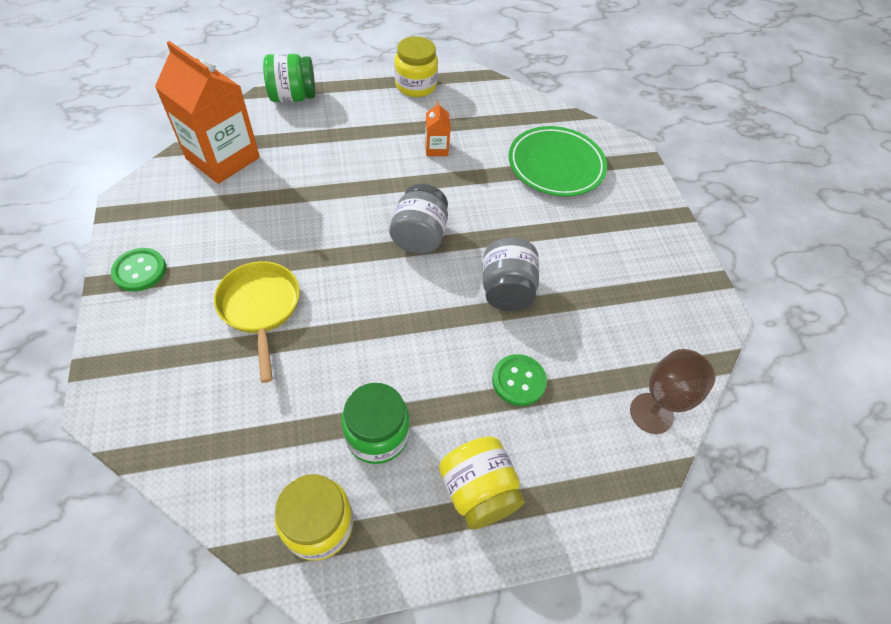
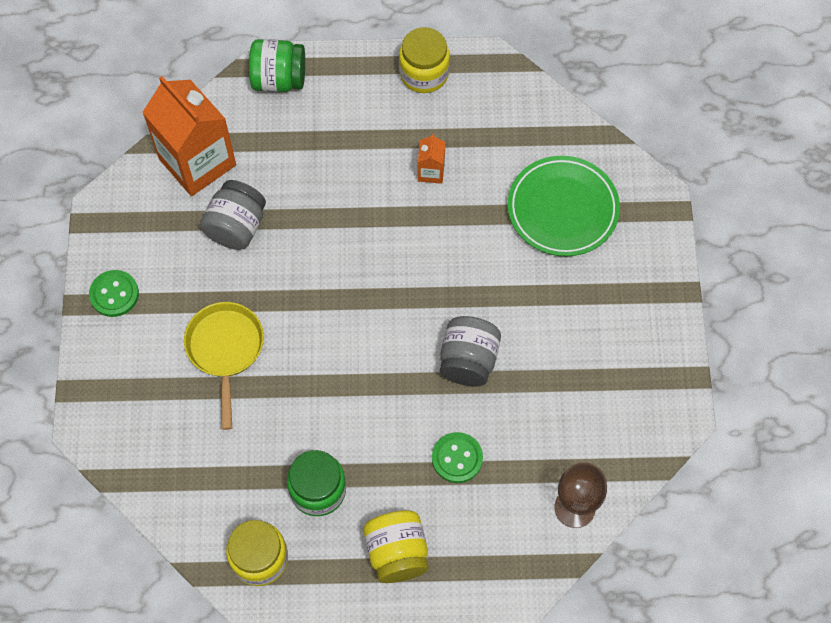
camera: 15 degrees right, 10 degrees up
(419, 236) = (391, 286): grey jar -> grey jar (236, 227)

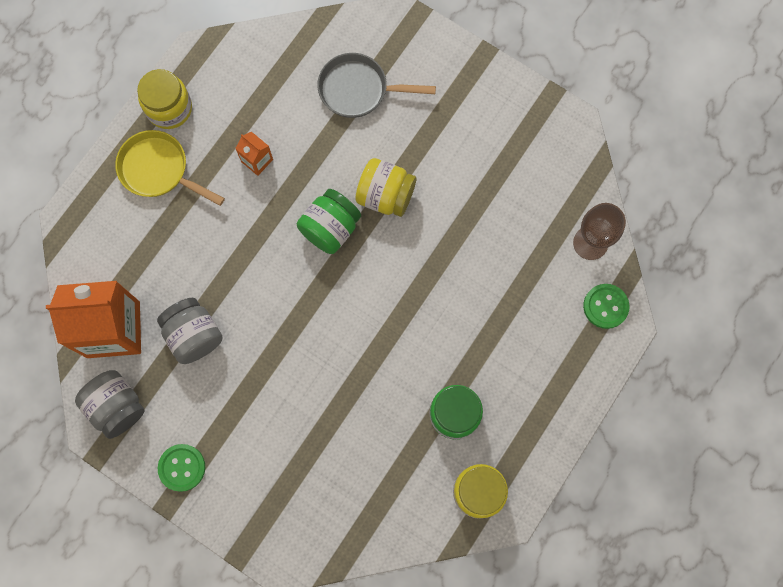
camera: 55 degrees left, 10 degrees up
(225, 350) = (293, 410): yellow pan -> yellow pan (158, 170)
(279, 79) = (88, 219): green jar -> green jar (330, 228)
(397, 553) = (540, 389): yellow jar -> yellow jar (385, 196)
(457, 458) = (498, 298): green button -> green button (605, 306)
(468, 361) = (429, 239): grey jar -> grey jar (117, 407)
(562, 209) = (358, 90): green plate -> grey pan

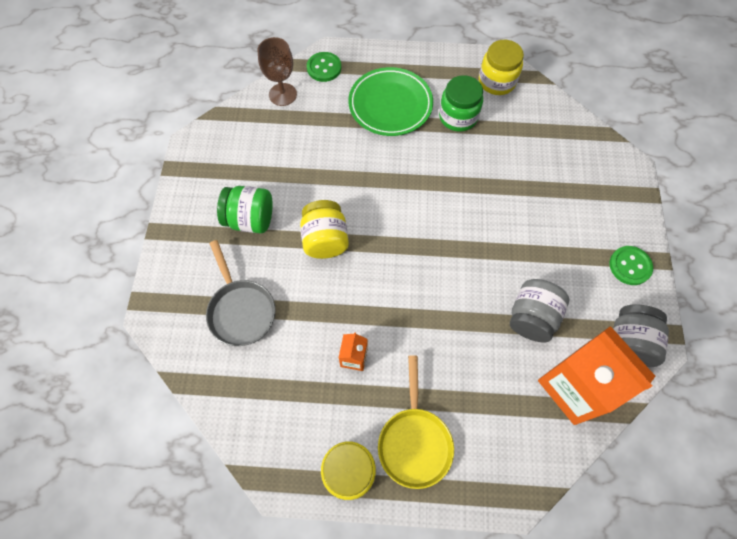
camera: 120 degrees left, 10 degrees down
(330, 228) = (377, 265): green jar -> green jar (250, 219)
(512, 350) = (390, 105): none -> green plate

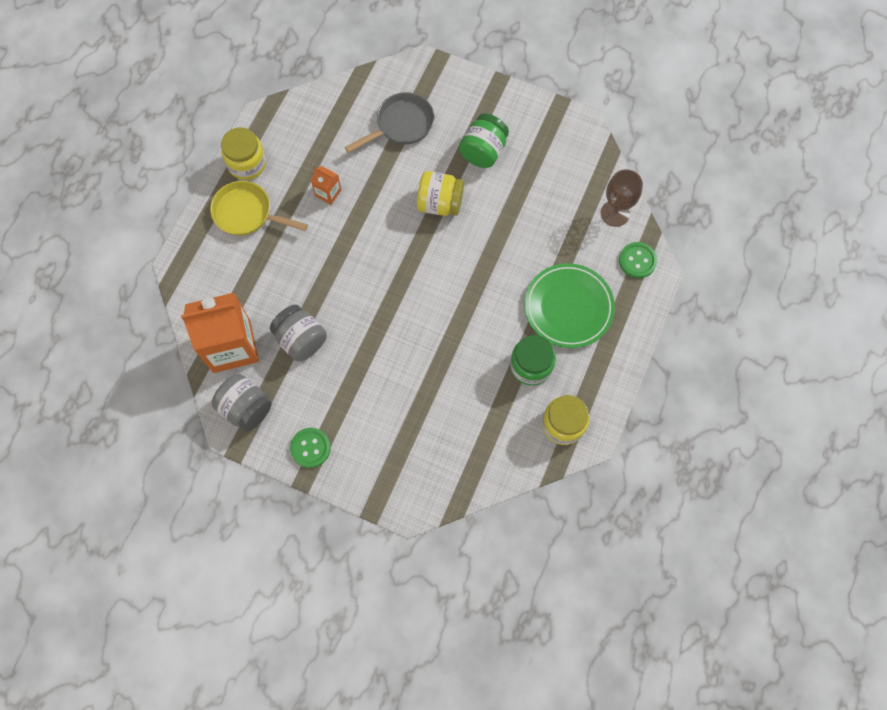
camera: 110 degrees right, 5 degrees up
(241, 310) = (401, 125): grey pan -> grey pan turned 150 degrees clockwise

